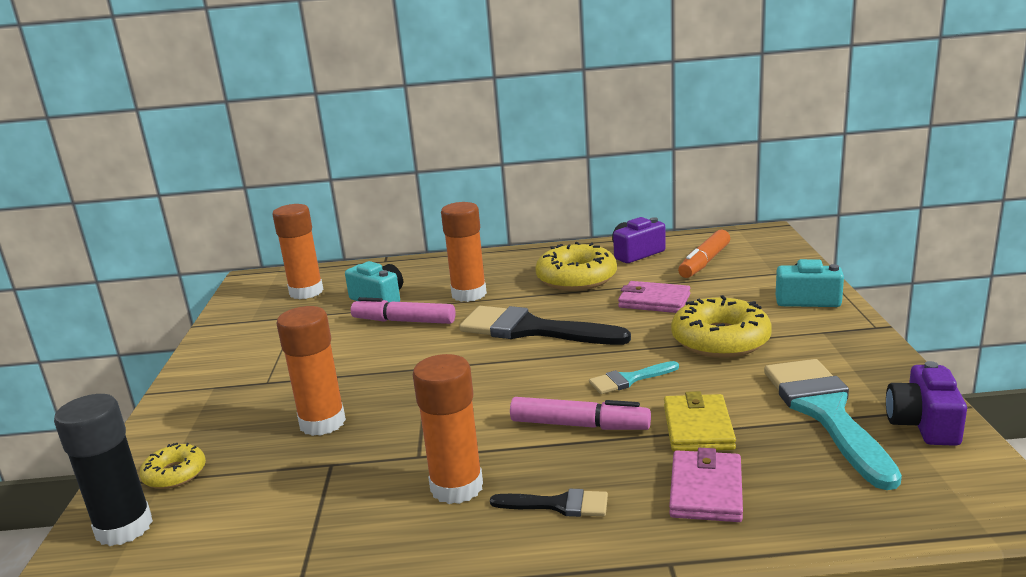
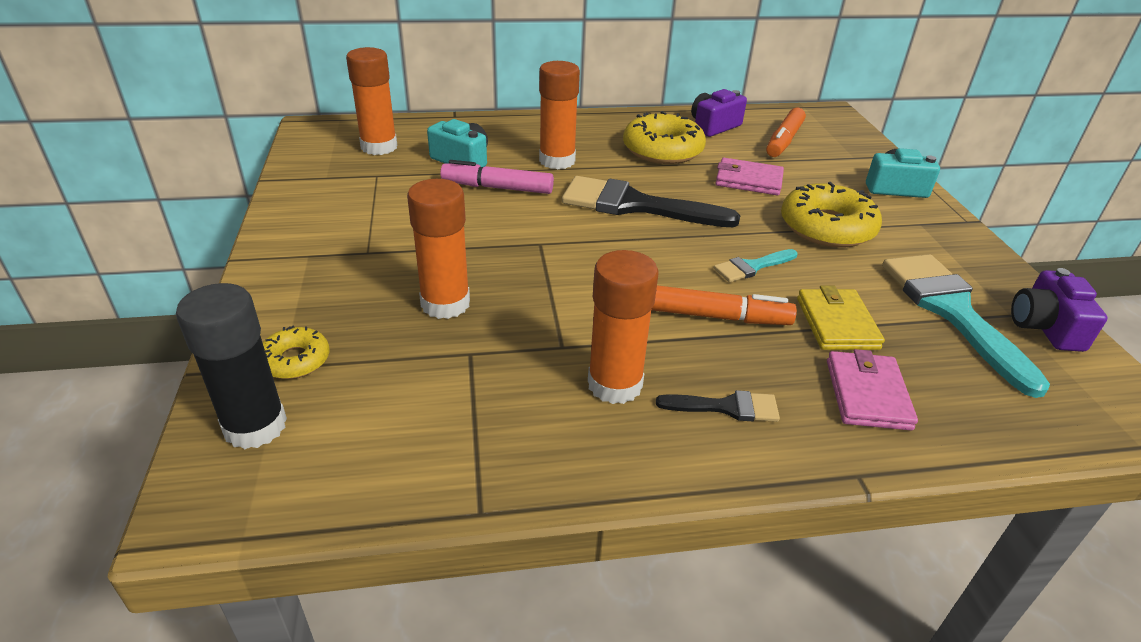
camera: 10 degrees left, 15 degrees up
(579, 425) = (719, 317): pink marker -> orange marker

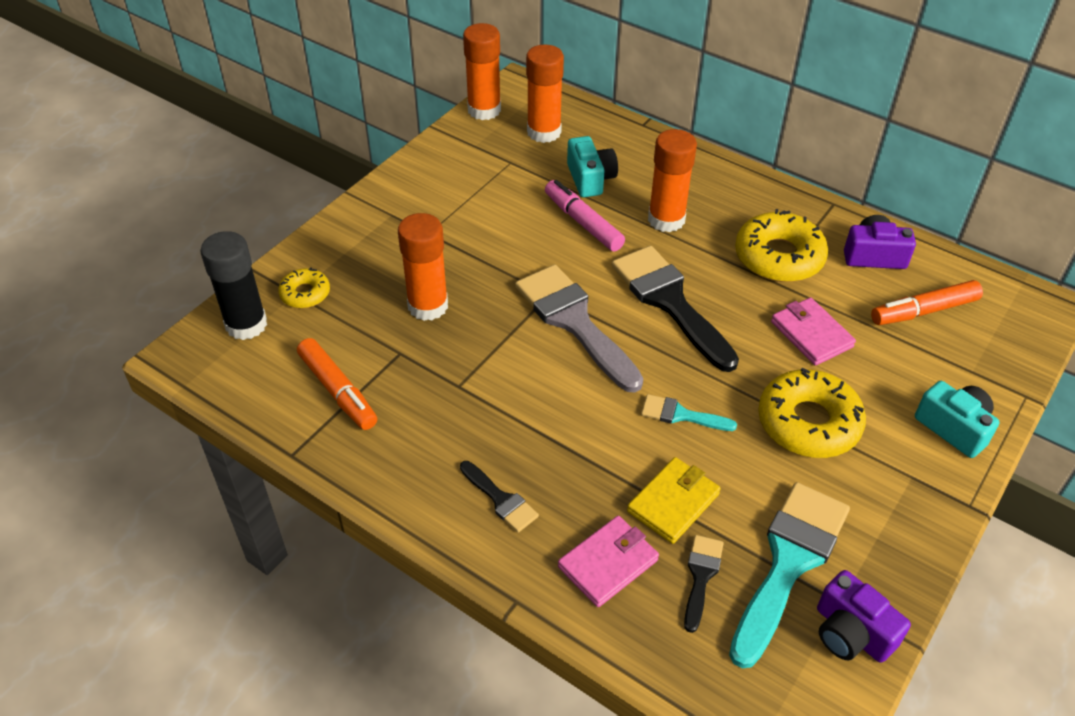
camera: 45 degrees right, 10 degrees up
(588, 251) = (574, 322): none -> grey brush
(615, 384) = (454, 434): orange glue stick -> orange glue stick (484, 110)
(719, 317) = (592, 436): orange marker -> orange marker (338, 391)
(928, 357) = (701, 576): none -> black brush
(1045, 327) = (851, 632): purple camera -> purple camera turned 90 degrees counterclockwise

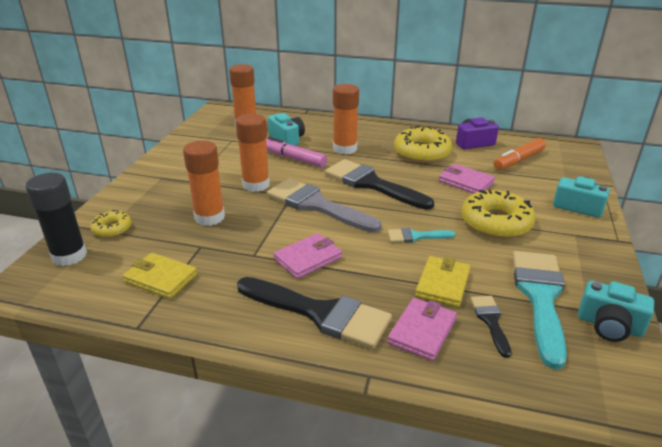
camera: 20 degrees left, 15 degrees down
(338, 391) = (161, 278): orange marker -> yellow wallet
(484, 110) = (202, 121): orange glue stick -> orange glue stick (256, 185)
(501, 499) = (320, 313): black brush -> black brush, size x2.06
(522, 411) = (308, 258): none -> pink wallet
(851, 632) = (609, 325): purple camera -> turquoise camera

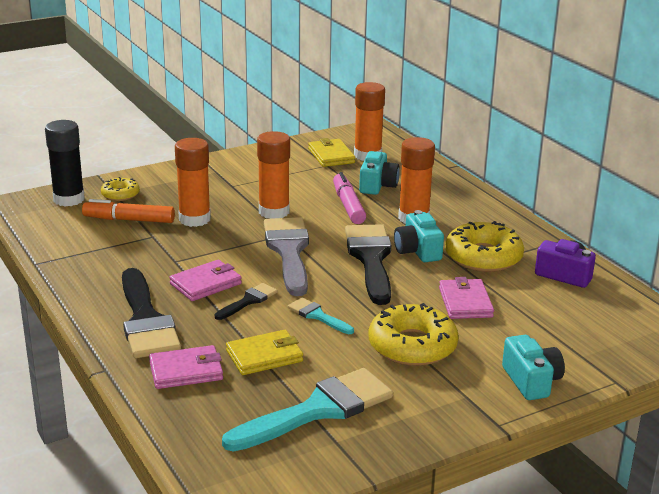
camera: 45 degrees right, 5 degrees down
(161, 278) = (94, 243): yellow wallet -> yellow wallet (331, 156)
(308, 258) = (205, 284): pink wallet -> pink wallet turned 45 degrees counterclockwise
(490, 321) = (245, 397): black brush -> black brush (248, 301)
(518, 160) = (575, 314): orange marker -> orange marker (129, 220)
(609, 325) = (327, 459): turquoise camera -> turquoise camera (417, 251)

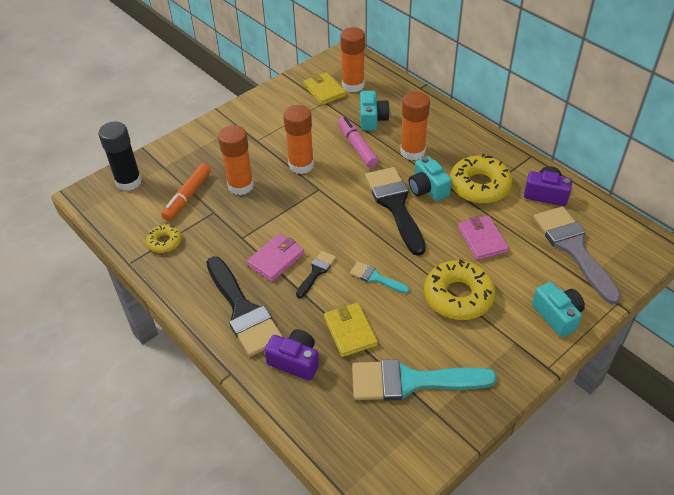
camera: 10 degrees left, 20 degrees up
(120, 194) = (169, 168): yellow donut -> yellow donut (164, 242)
(129, 220) = (187, 197): orange marker -> orange marker turned 60 degrees counterclockwise
(186, 371) = (295, 361): pink wallet -> purple camera
(264, 356) = (350, 331): yellow wallet -> yellow wallet turned 75 degrees counterclockwise
(288, 251) = (328, 209): grey brush -> grey brush (573, 248)
(318, 410) = (411, 381): turquoise brush -> turquoise brush turned 135 degrees counterclockwise

